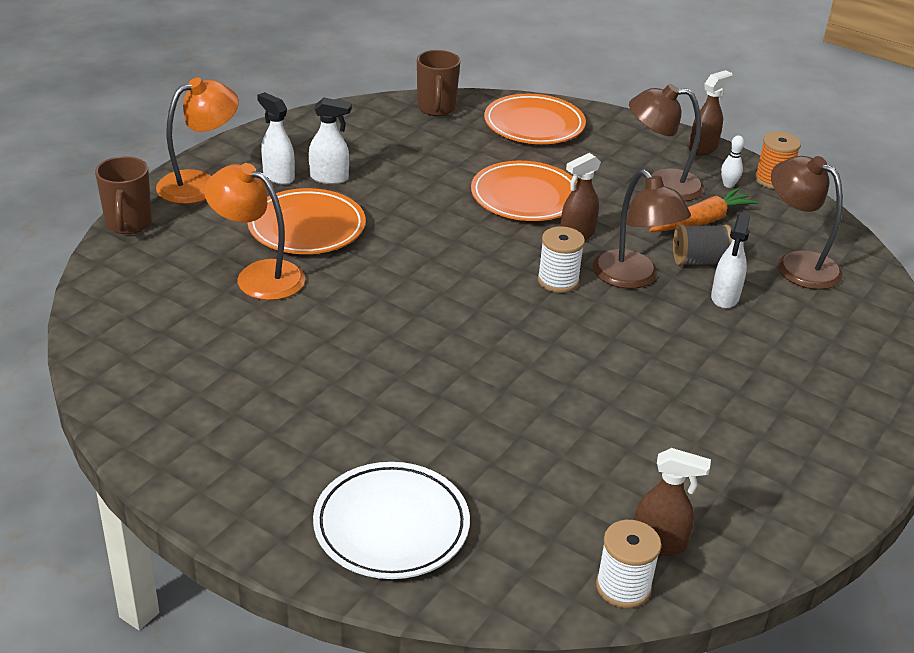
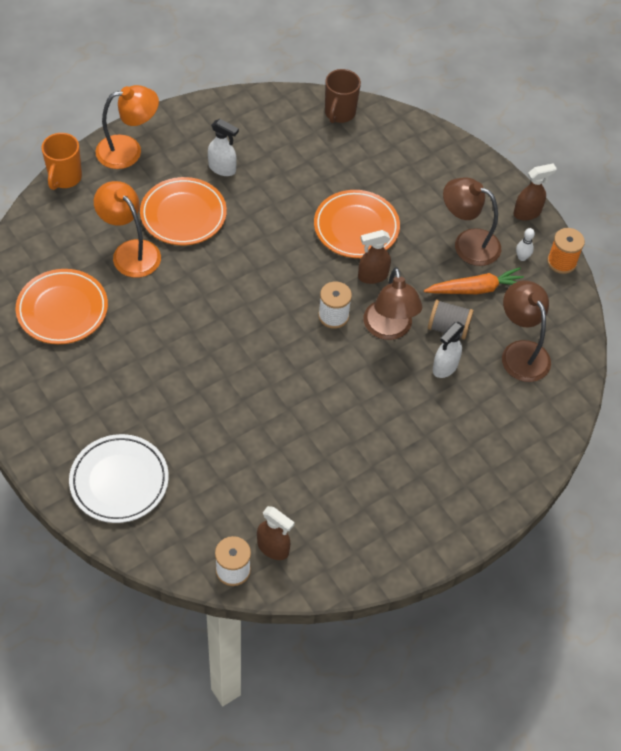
camera: 20 degrees right, 20 degrees up
(128, 224) = (64, 178): brown mug -> orange mug
(278, 176) = (186, 157): white spray bottle -> none
(534, 125) = (406, 151): orange plate -> orange plate (62, 310)

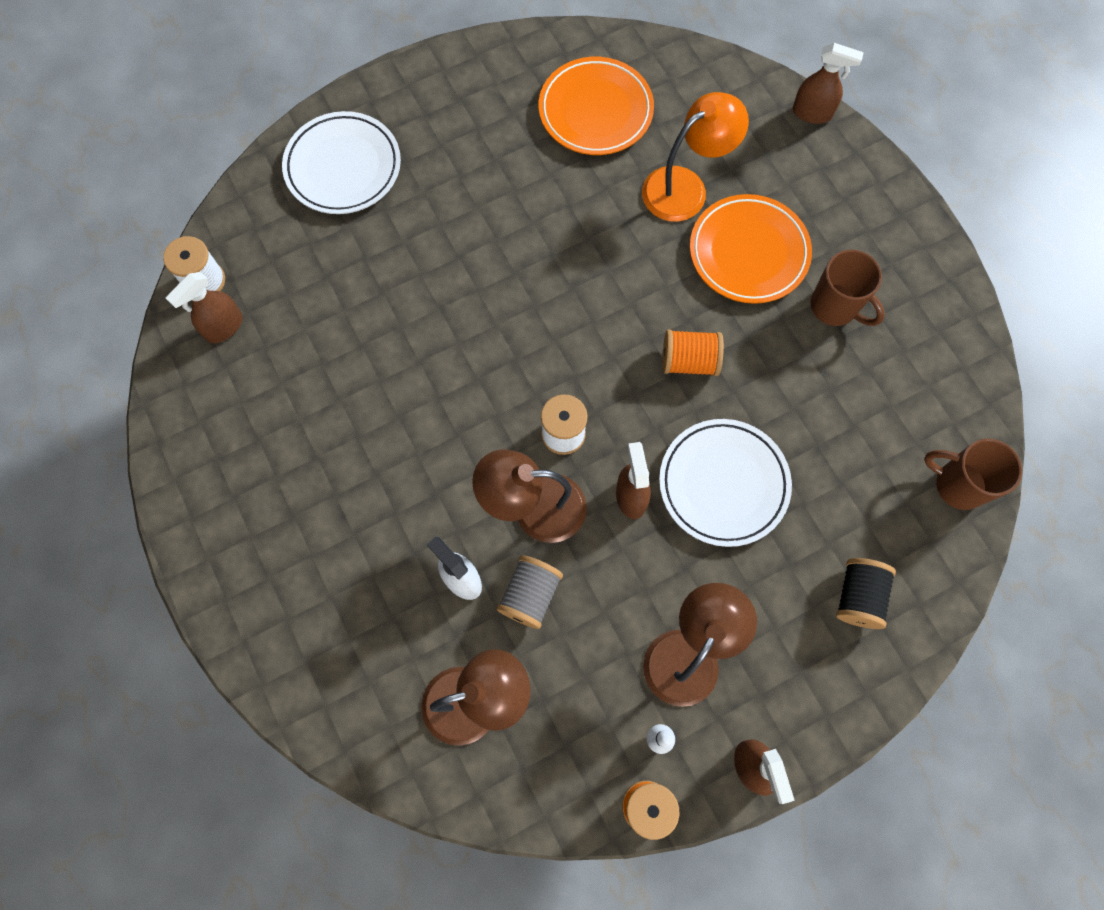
camera: 100 degrees right, 15 degrees up
(64, 178) = (812, 113): orange mug -> brown spray bottle
(128, 150) = (865, 189): orange lamp -> none
(222, 169) = (835, 307): white spray bottle -> brown mug
(271, 247) = (689, 361): none -> orange spool
(356, 227) = (723, 484): orange plate -> white plate
(417, 162) = (858, 596): none -> black spool
(476, 289) = (599, 650): orange carrot -> none

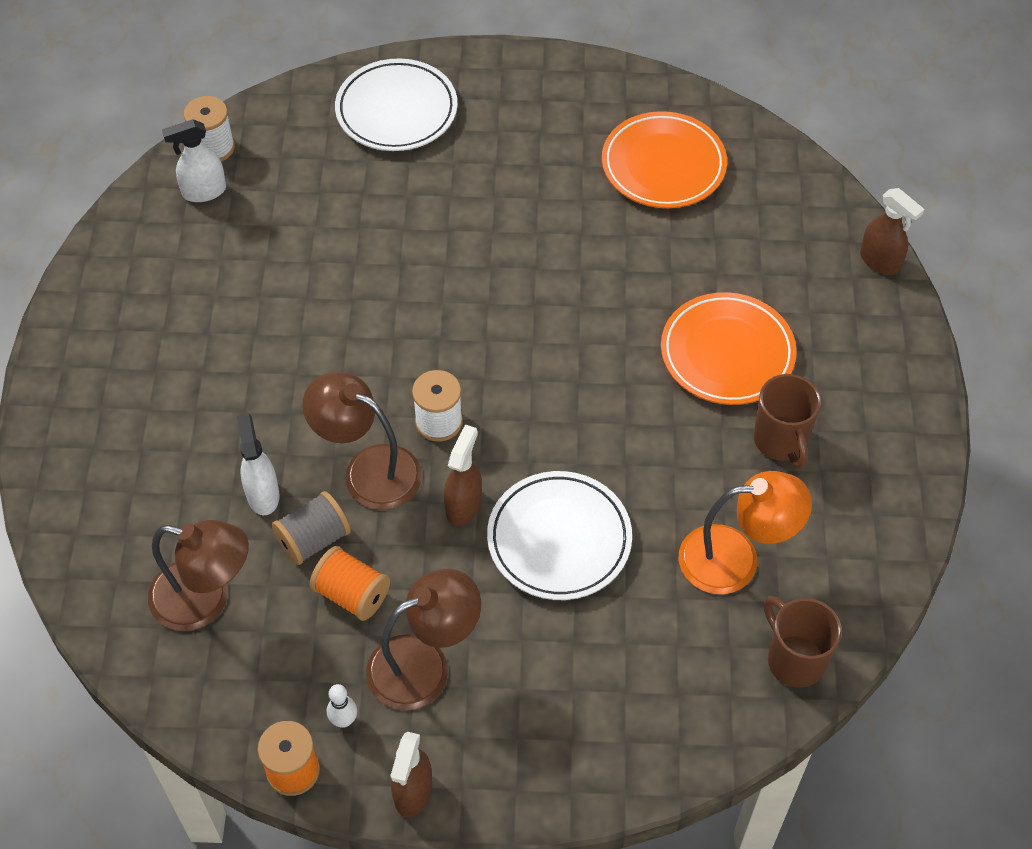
camera: 30 degrees right, 15 degrees down
(224, 327) = (203, 192): brown spray bottle -> white spray bottle
(685, 187) = (705, 268): orange lamp -> orange lamp (735, 558)
(689, 361) = (601, 419): orange spool -> orange spool (352, 594)
(858, 596) = (621, 704): black spool -> none

